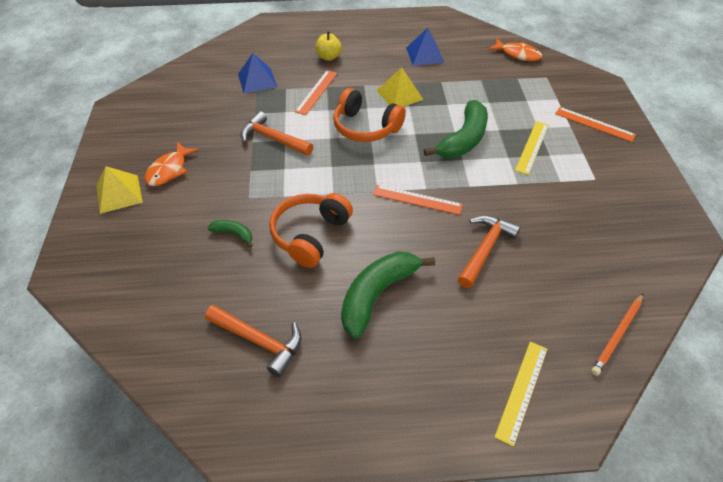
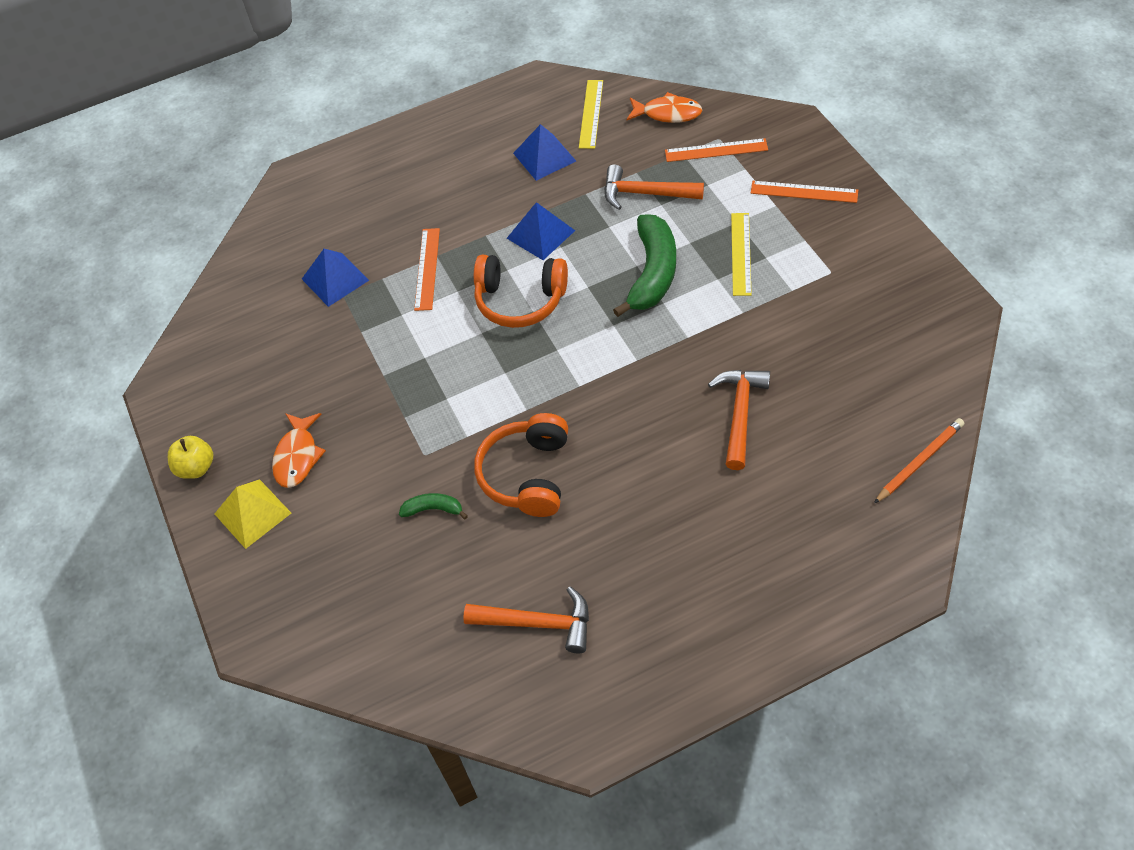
camera: 15 degrees left, 5 degrees up
(273, 139) = (408, 361): orange hammer -> orange hammer (645, 193)
(328, 57) = (414, 206): yellow apple -> yellow apple (196, 467)
(377, 295) = (643, 517): green banana -> none
(399, 95) = (540, 234): yellow pyramid -> blue pyramid
(417, 199) = (633, 379): orange ruler -> orange ruler (716, 150)
(522, 391) = (843, 562): yellow ruler -> yellow ruler (591, 114)
(617, 335) = (919, 461): orange pencil -> orange pencil turned 150 degrees counterclockwise

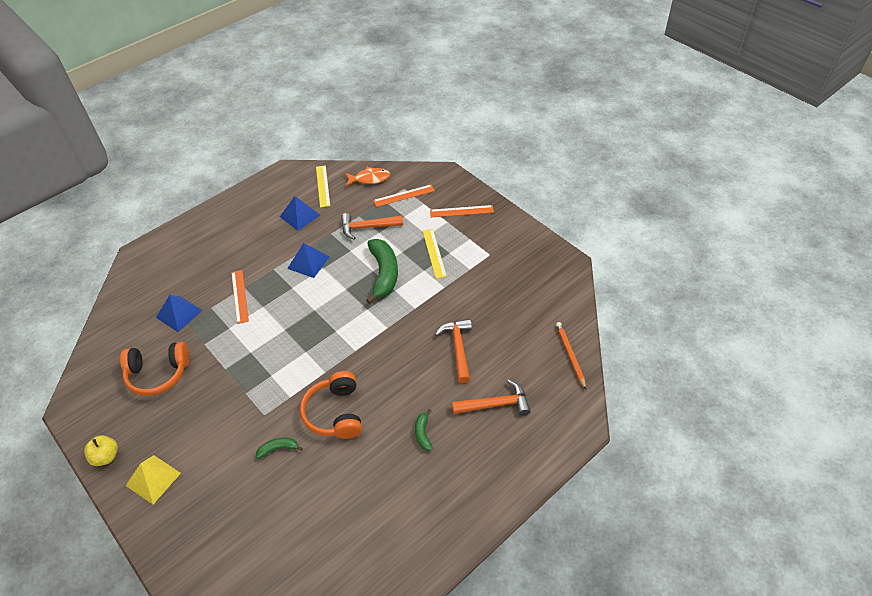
camera: 20 degrees left, 5 degrees down
(297, 456) = (177, 434): orange fish -> none
(520, 300) = (305, 305): orange headphones -> orange headphones (158, 374)
(537, 623) = (364, 508): orange hammer -> orange hammer (495, 404)
(651, 533) = (423, 433): none -> green banana
(919, 461) = (570, 355): orange pencil -> orange pencil turned 45 degrees counterclockwise

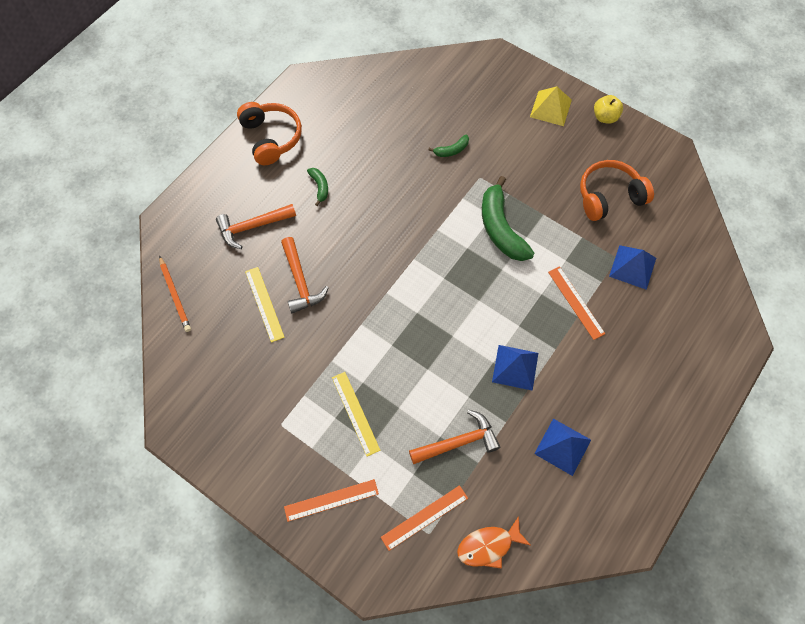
camera: 165 degrees right, 15 degrees up
(323, 186) = (555, 515): yellow ruler -> yellow ruler (264, 304)
(335, 413) = (411, 190): orange headphones -> orange headphones (271, 138)
(384, 274) = (412, 367): green banana -> green banana (501, 228)

